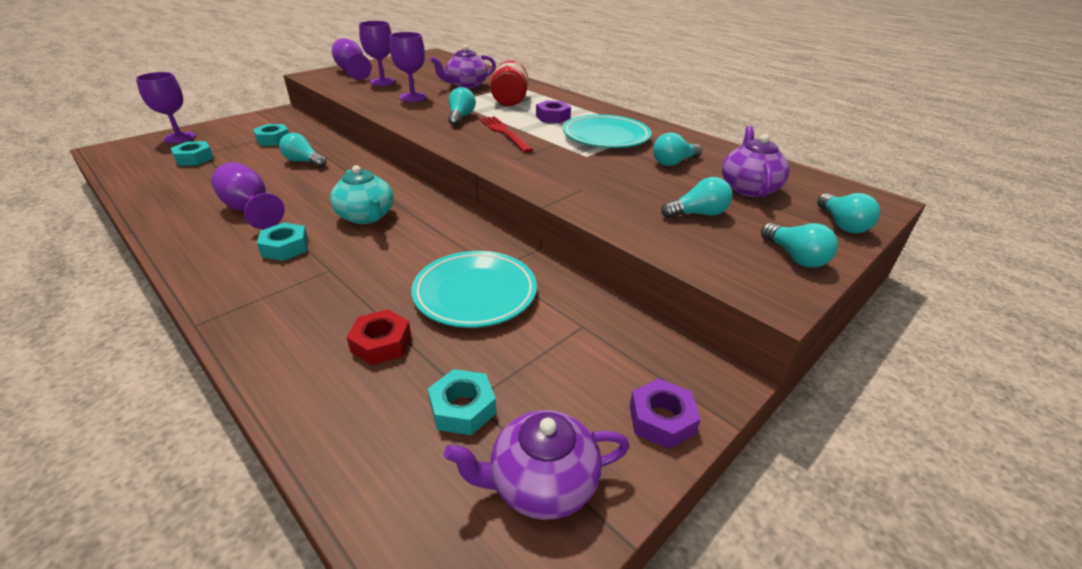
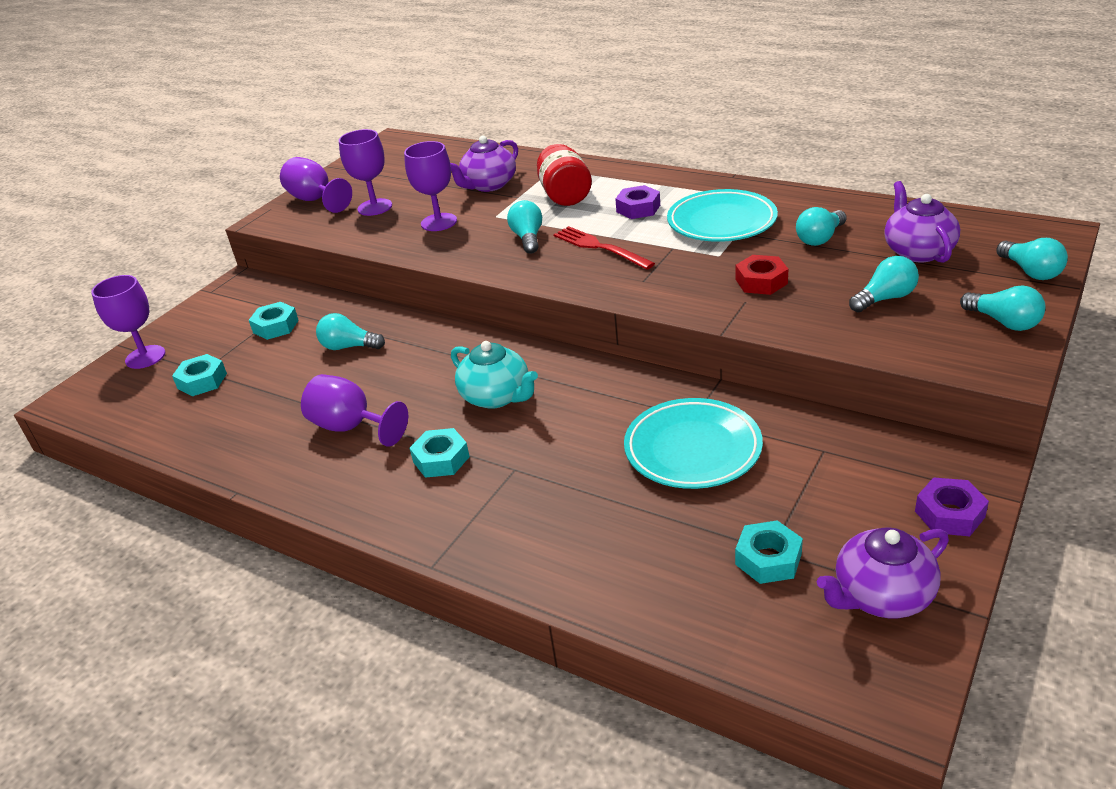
camera: 10 degrees left, 0 degrees up
(381, 343) = (641, 526): red nut -> red nut (761, 281)

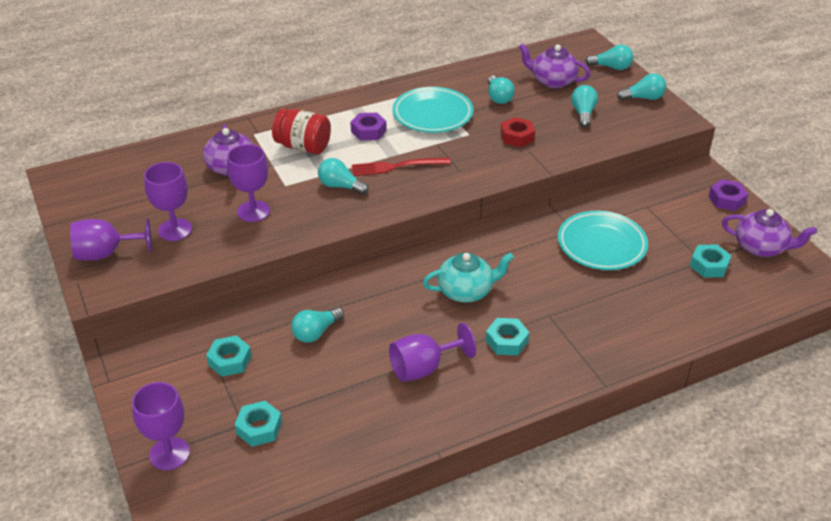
camera: 60 degrees left, 5 degrees up
(881, 596) = (761, 247): purple teapot -> purple teapot turned 75 degrees counterclockwise

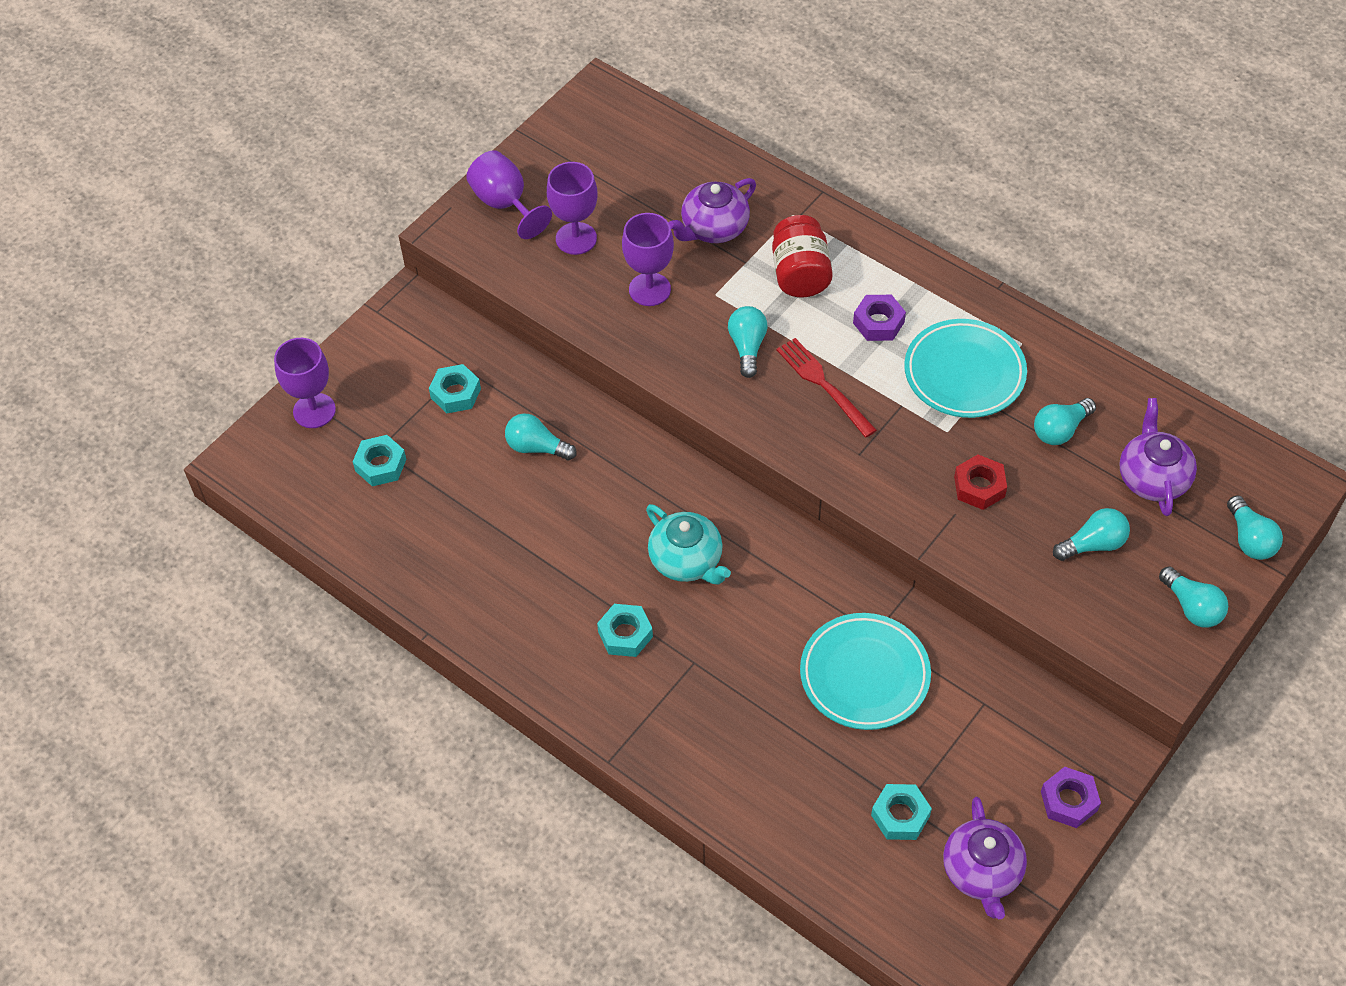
camera: 65 degrees right, 15 degrees up
(423, 368) = (538, 570): purple goblet -> none

